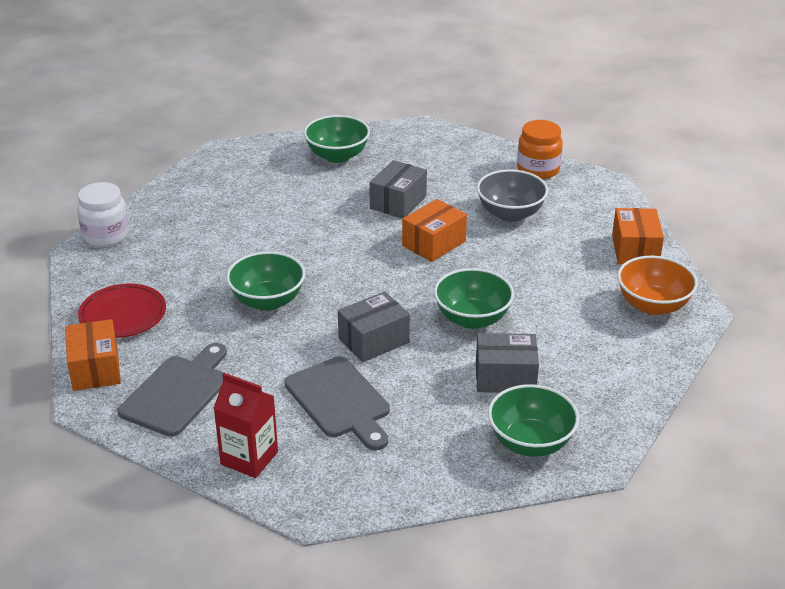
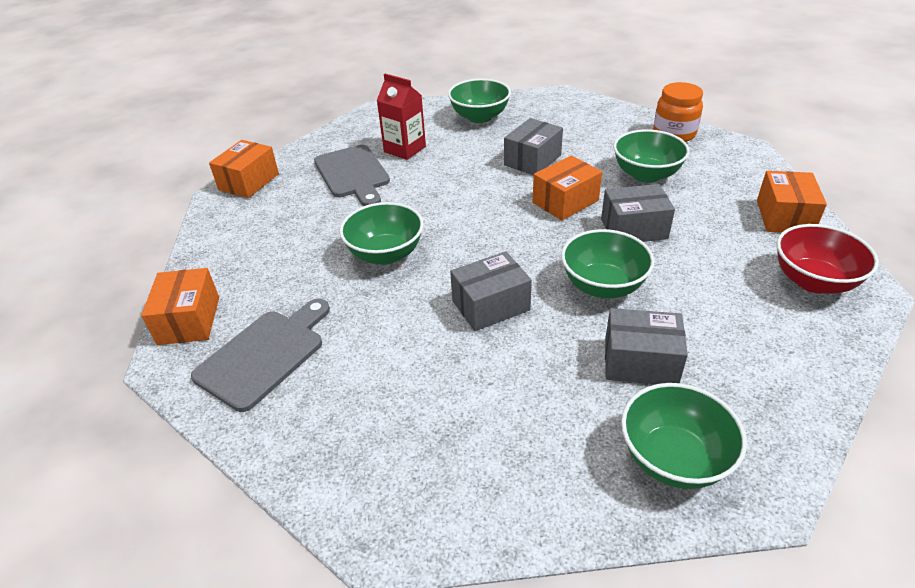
camera: 10 degrees right, 5 degrees up
(106, 235) = (249, 182): white jar -> orange box
(123, 315) = (237, 262): red plate -> none
(249, 458) = (321, 450): red carton -> red carton (405, 149)
(340, 401) = (442, 379): grey cutting board -> grey cutting board (353, 174)
(499, 267) = (634, 229): none -> grey box
(510, 214) = (646, 175): grey bowl -> green bowl
(653, 305) = (813, 281): orange bowl -> red bowl

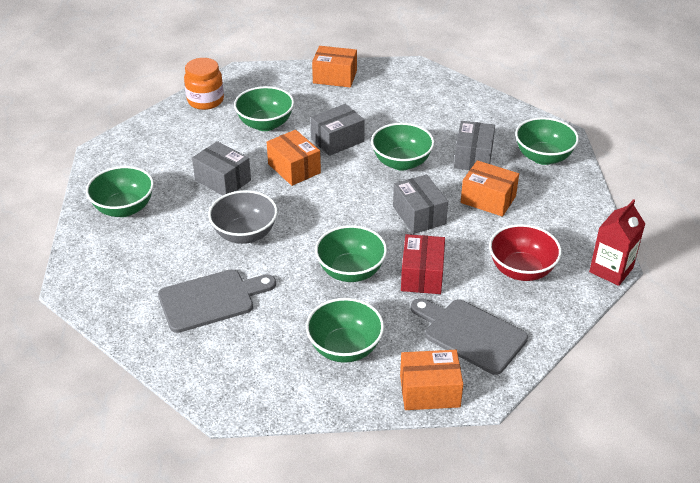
camera: 90 degrees left, 0 degrees up
(249, 182) = (202, 385): orange box -> orange box (488, 199)
(270, 257) = (345, 348): none -> green bowl
(374, 310) = (422, 275): none -> red box
(405, 149) = (172, 262): red carton -> red carton (611, 270)
(446, 182) = (245, 234): none -> grey bowl
(634, 229) = (337, 140): grey box -> grey box turned 60 degrees clockwise
(813, 281) = (403, 82): red bowl -> red bowl (521, 270)

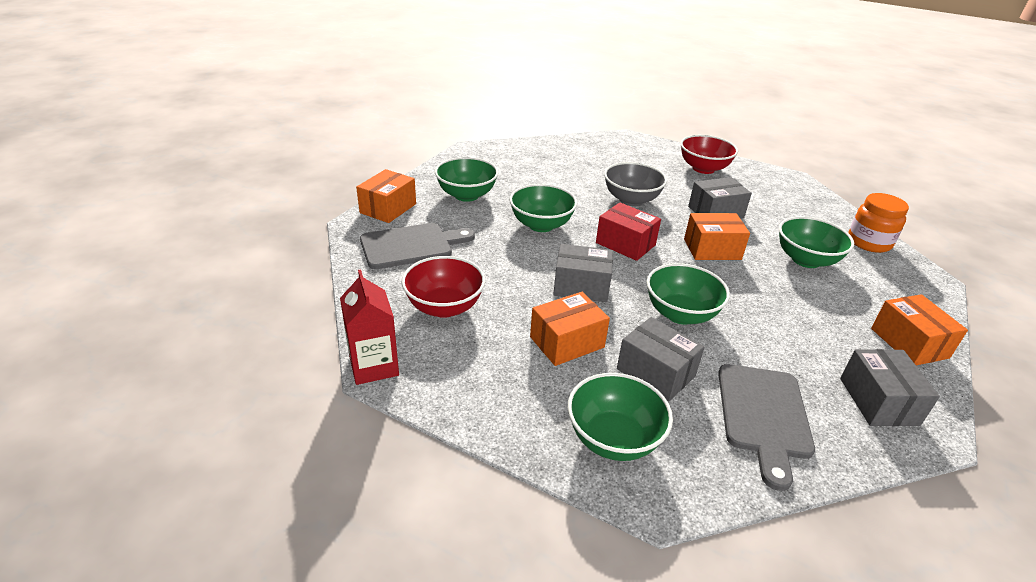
camera: 120 degrees right, 5 degrees down
(124, 208) = (703, 168): green bowl -> red bowl
(211, 299) = (569, 169): grey cutting board -> grey cutting board (764, 415)
(335, 77) = (909, 343): orange box -> orange box turned 60 degrees counterclockwise
(337, 140) = (750, 290): grey box -> grey box (878, 401)
(422, 275) = (500, 253): red box -> red box (625, 244)

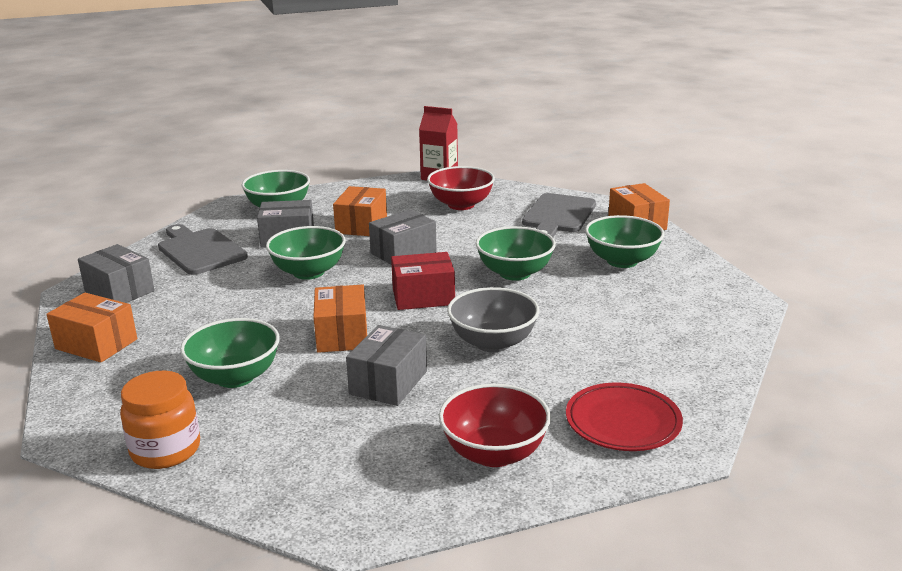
camera: 135 degrees right, 10 degrees down
(634, 151) = (623, 422): none -> red plate
(712, 249) = (342, 335): orange box -> orange box turned 45 degrees counterclockwise

